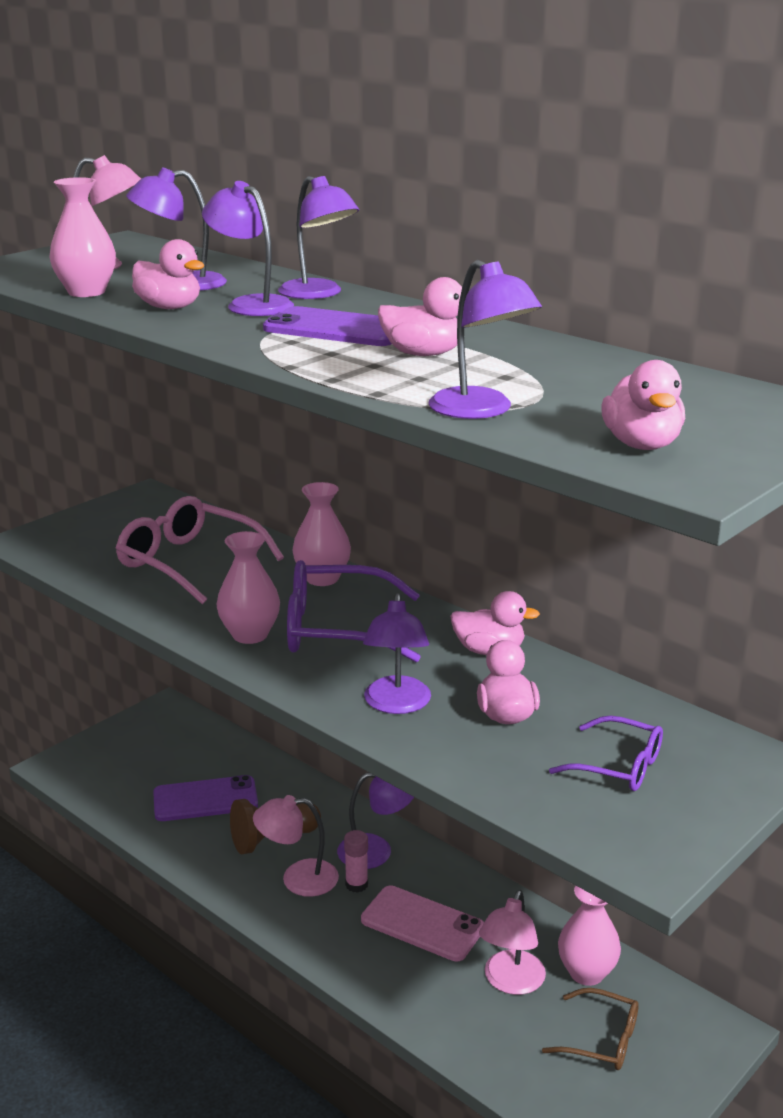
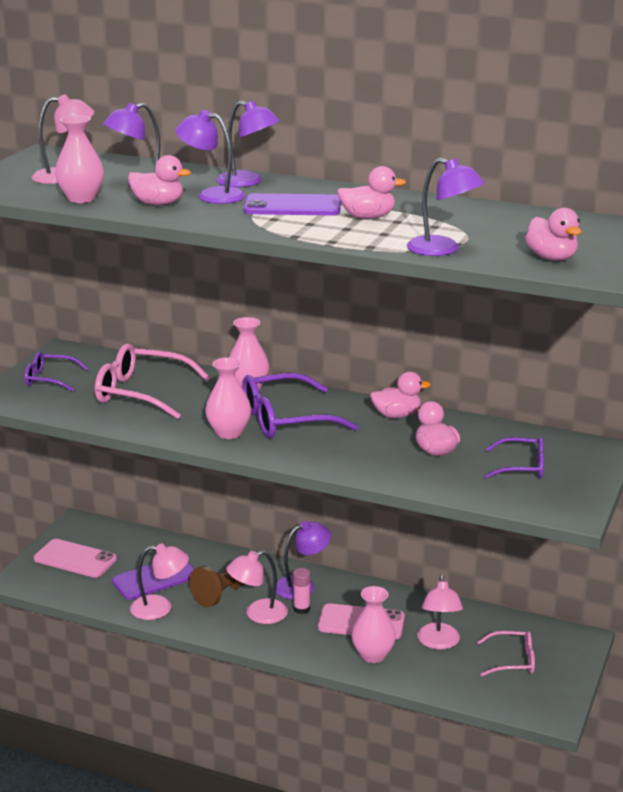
camera: 20 degrees left, 0 degrees up
(101, 527) = (50, 379): none -> purple glasses
(132, 753) = (75, 559): none -> pink phone
(187, 841) = (160, 608): none -> pink lamp
(396, 704) = (362, 457): purple lamp -> none
(586, 973) = (483, 626): pink vase -> pink vase (373, 655)
(601, 1039) = (512, 661): brown glasses -> pink glasses

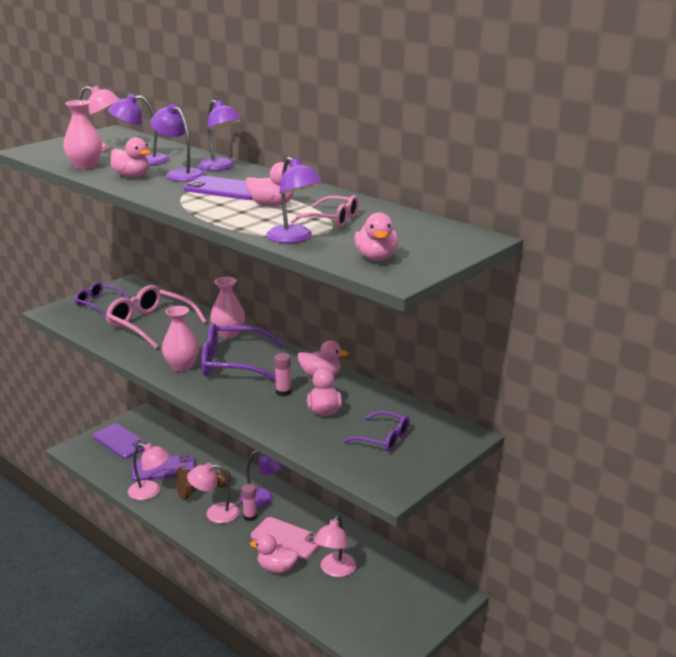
camera: 20 degrees right, 0 degrees up
(75, 559) = (120, 441): pink phone -> purple phone
(372, 440) = (283, 392): none -> pink glue stick
(373, 655) = (276, 568): pink vase -> pink duck
(512, 661) = (384, 601): pink glasses -> pink glasses (331, 219)

